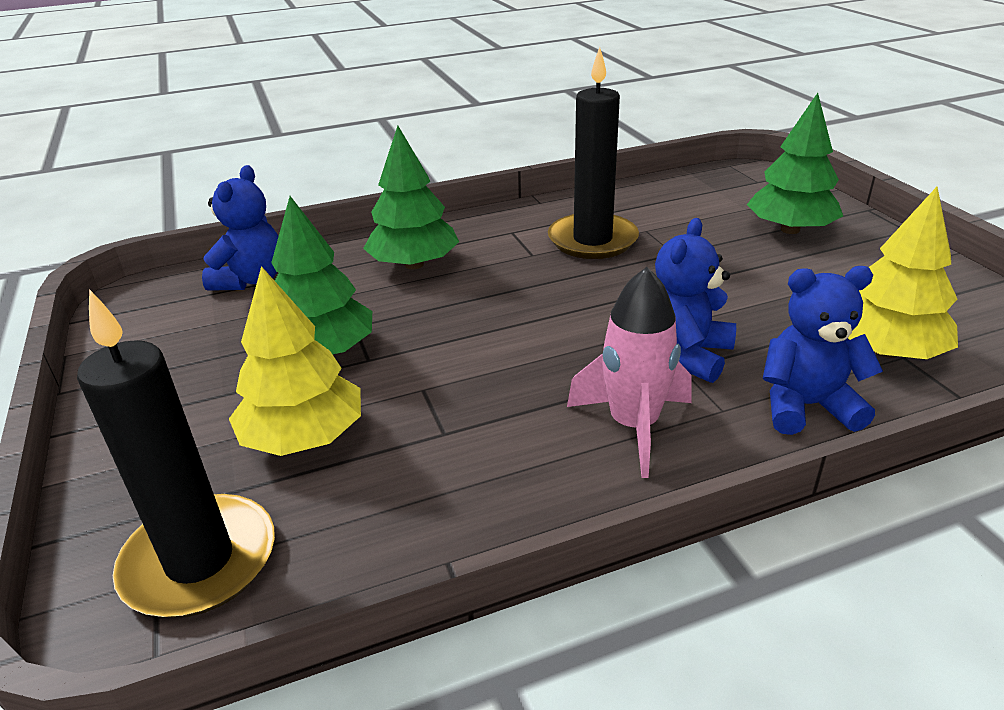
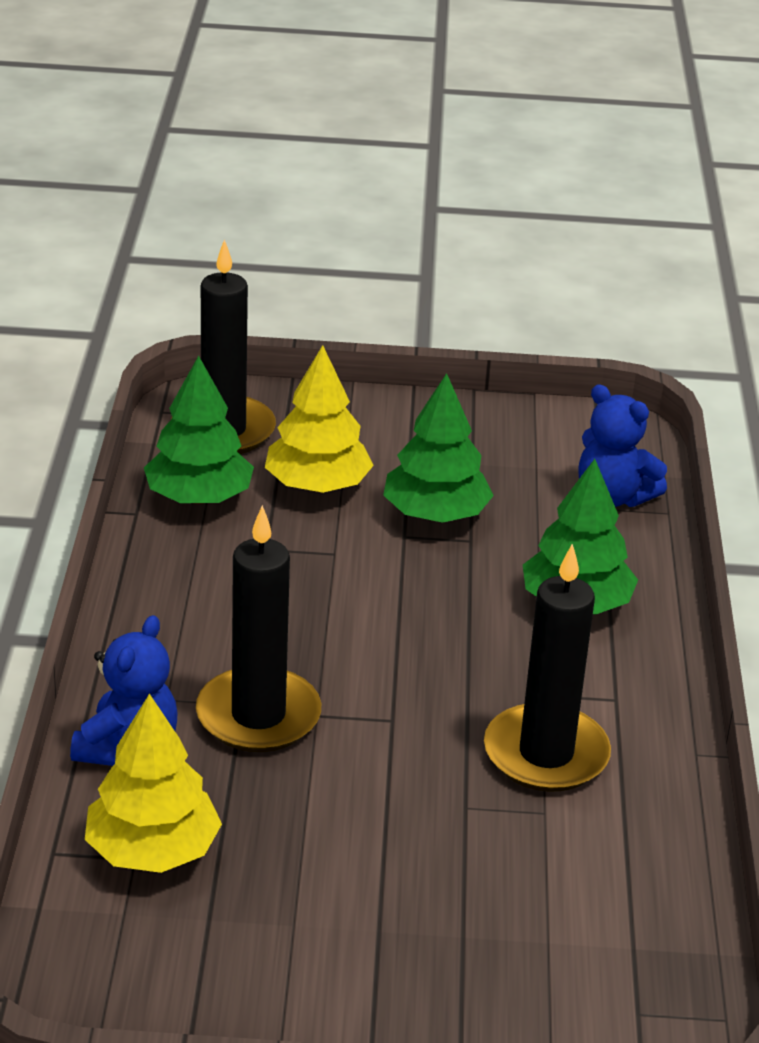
camera: 110 degrees right, 0 degrees up
(633, 426) = (190, 642): pink rocket -> none
(686, 355) = (258, 716): blue teddy bear -> black candle
(790, 230) = (453, 946): green tree -> green tree (198, 497)

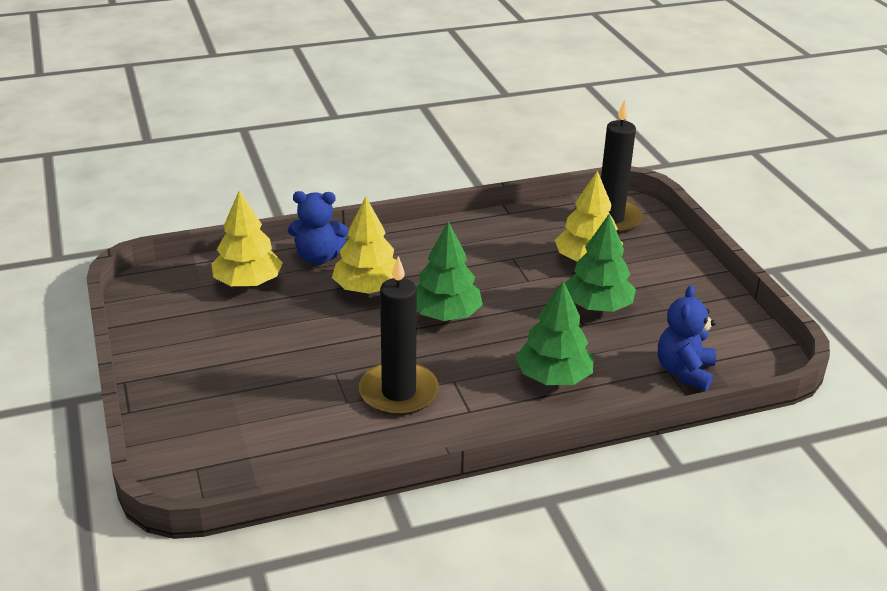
camera: 70 degrees right, 0 degrees up
(198, 497) = (539, 227): green tree -> green tree (446, 315)
(258, 716) = (367, 288): black candle -> yellow tree

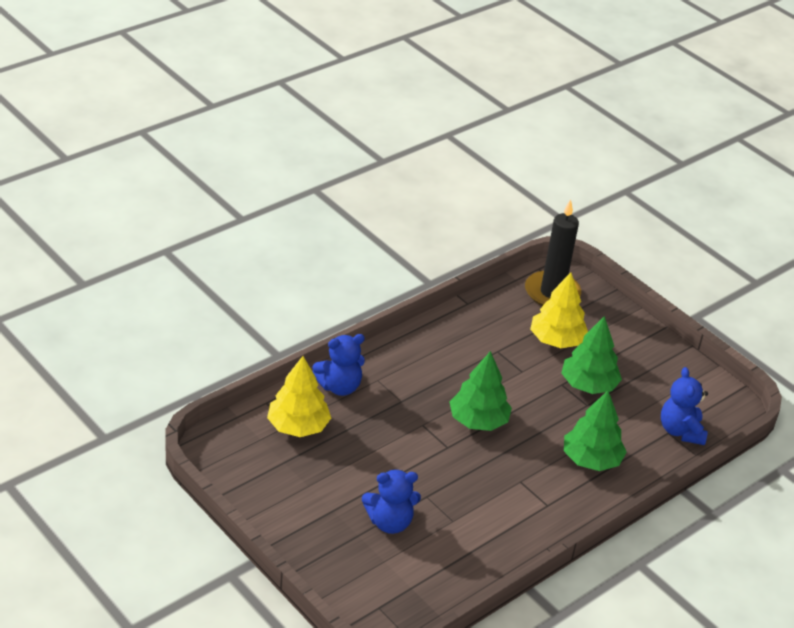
camera: 25 degrees left, 5 degrees up
(275, 388) = (390, 522): none -> blue teddy bear
(367, 288) = (401, 409): yellow tree -> none
(398, 392) = (486, 502): black candle -> none

